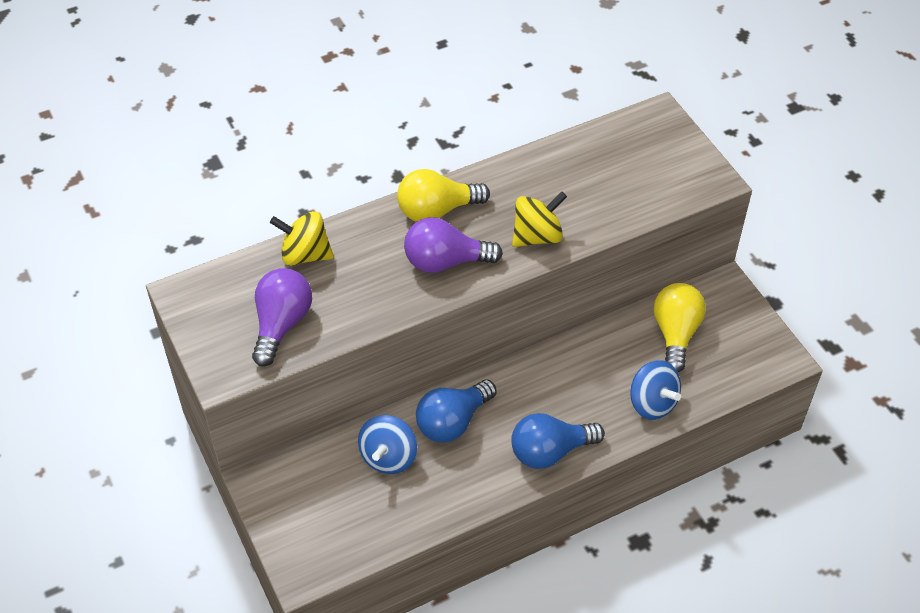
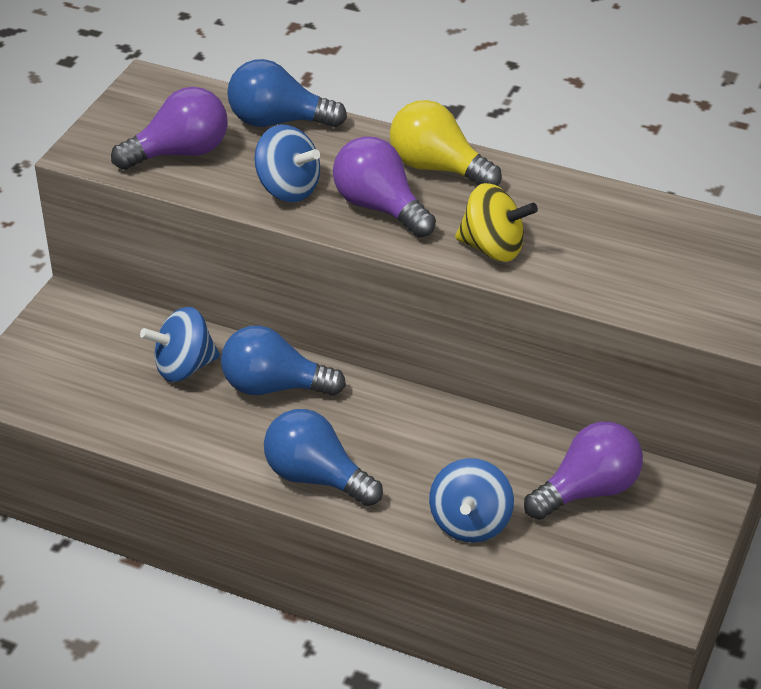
camera: 50 degrees right, 10 degrees down
(305, 254) = (278, 121): yellow spinning top -> blue light bulb
(379, 293) = (288, 189): none -> blue spinning top
(675, 334) = (587, 490): yellow light bulb -> purple light bulb

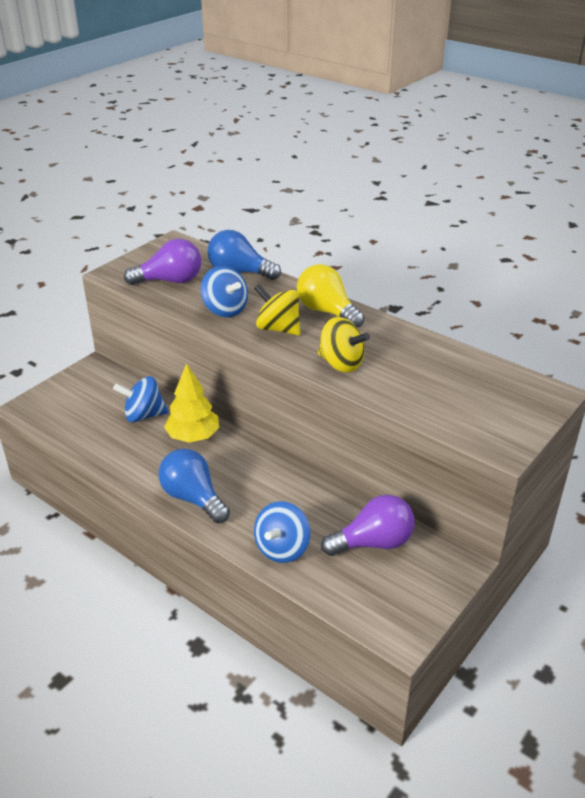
camera: 15 degrees right, 5 degrees down
(274, 387) = (193, 437): blue light bulb -> yellow tree
(380, 207) = (278, 328): purple light bulb -> yellow spinning top

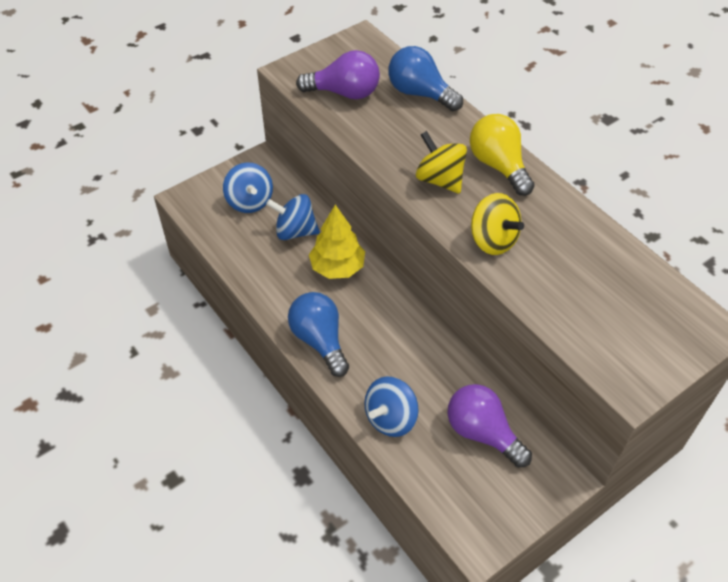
camera: 15 degrees right, 15 degrees up
(225, 310) = (391, 143): blue spinning top -> blue spinning top (250, 202)
(373, 543) = (482, 433): purple light bulb -> purple light bulb turned 135 degrees counterclockwise

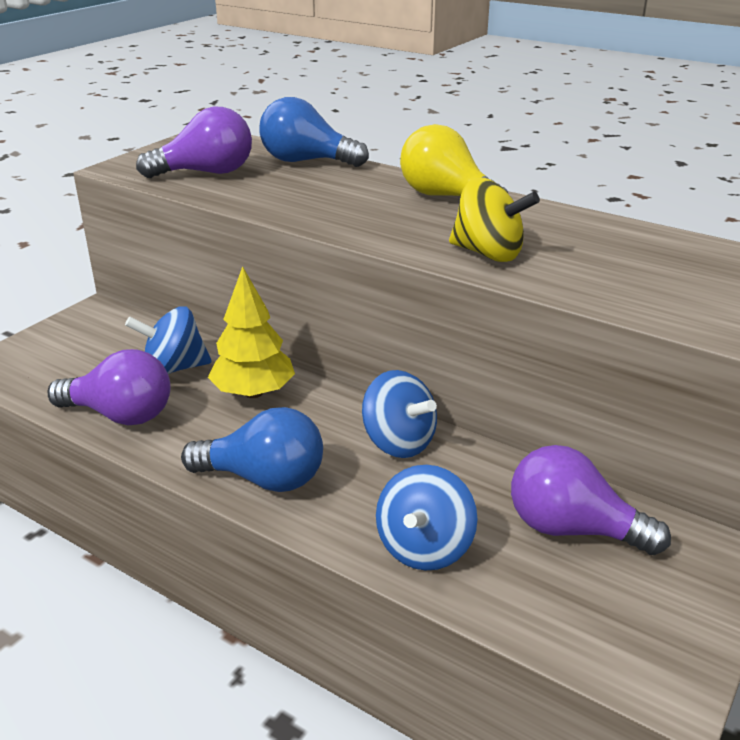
camera: 20 degrees left, 20 degrees down
(250, 202) = (93, 352): blue spinning top -> blue spinning top (398, 442)
(252, 264) = (120, 415): none -> purple light bulb
(319, 340) = (264, 479): blue light bulb -> blue light bulb turned 150 degrees clockwise
(439, 179) = (379, 218): yellow spinning top -> none

